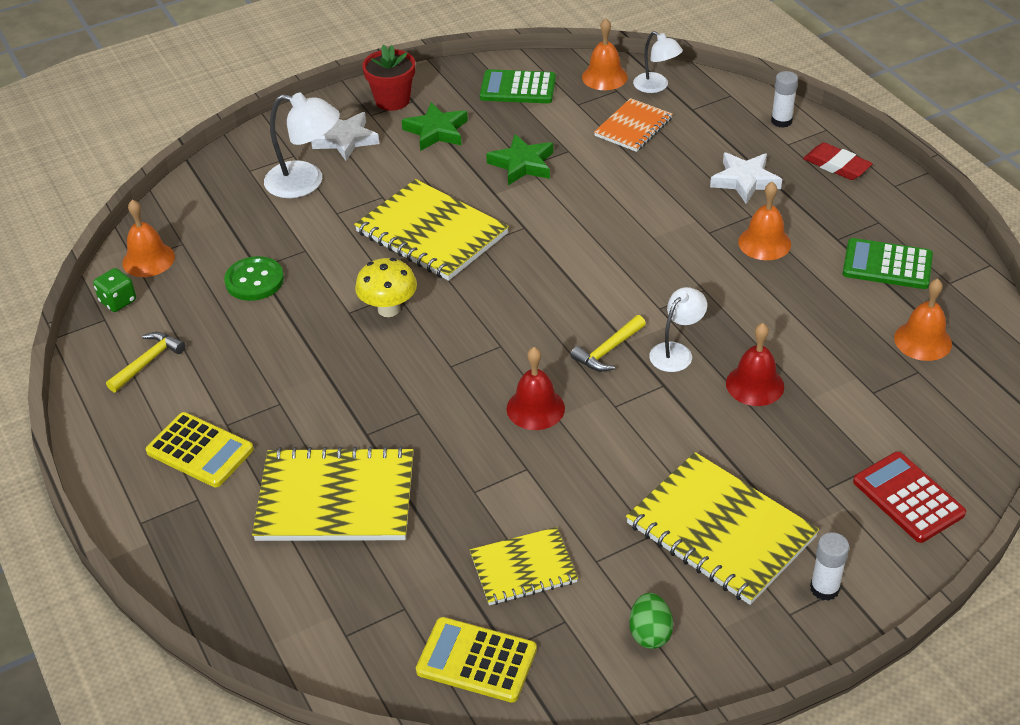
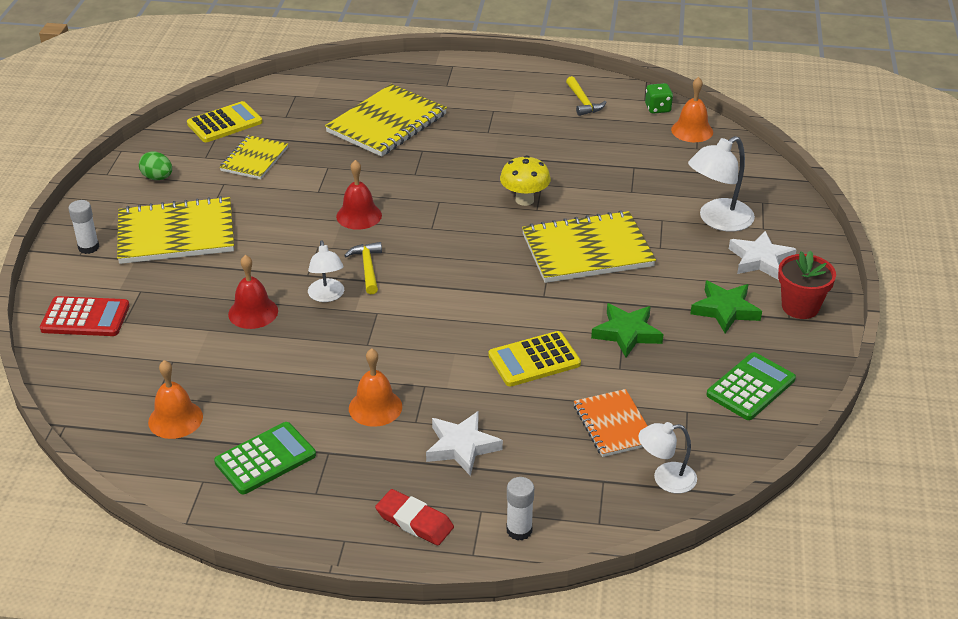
camera: 125 degrees right, 5 degrees down
(200, 451) = (482, 96): yellow calculator -> yellow calculator (534, 360)
(254, 280) = (620, 161): green button -> none
(604, 77) = (717, 453): orange bell -> none
(836, 165) = (414, 521): red eraser -> red eraser turned 45 degrees clockwise

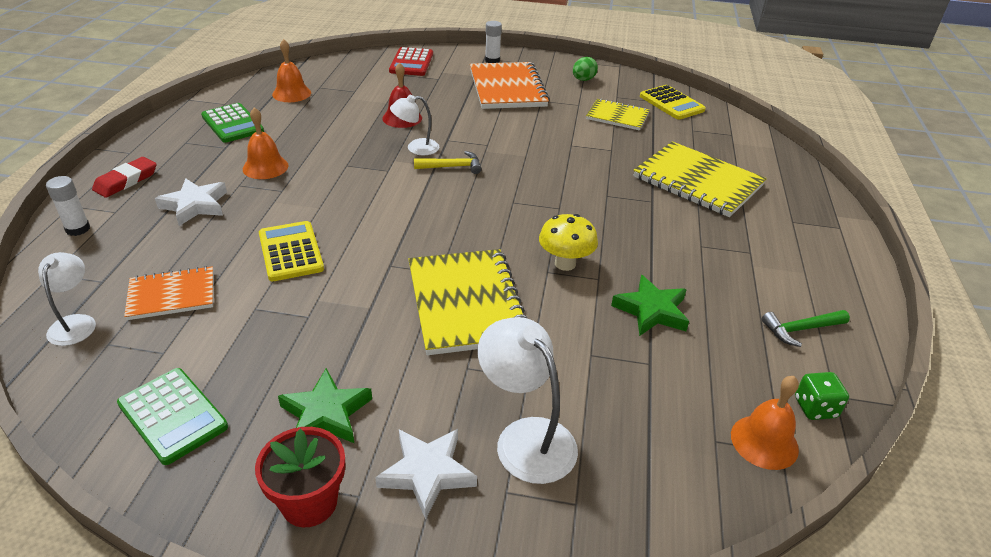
camera: 90 degrees right, 0 degrees up
(176, 234) = (507, 88): yellow notebook -> orange notebook
(359, 215) = (533, 164): red bell -> none
(583, 102) = (800, 329): yellow hammer -> green hammer
(627, 333) = (309, 320): green star -> green star (651, 311)

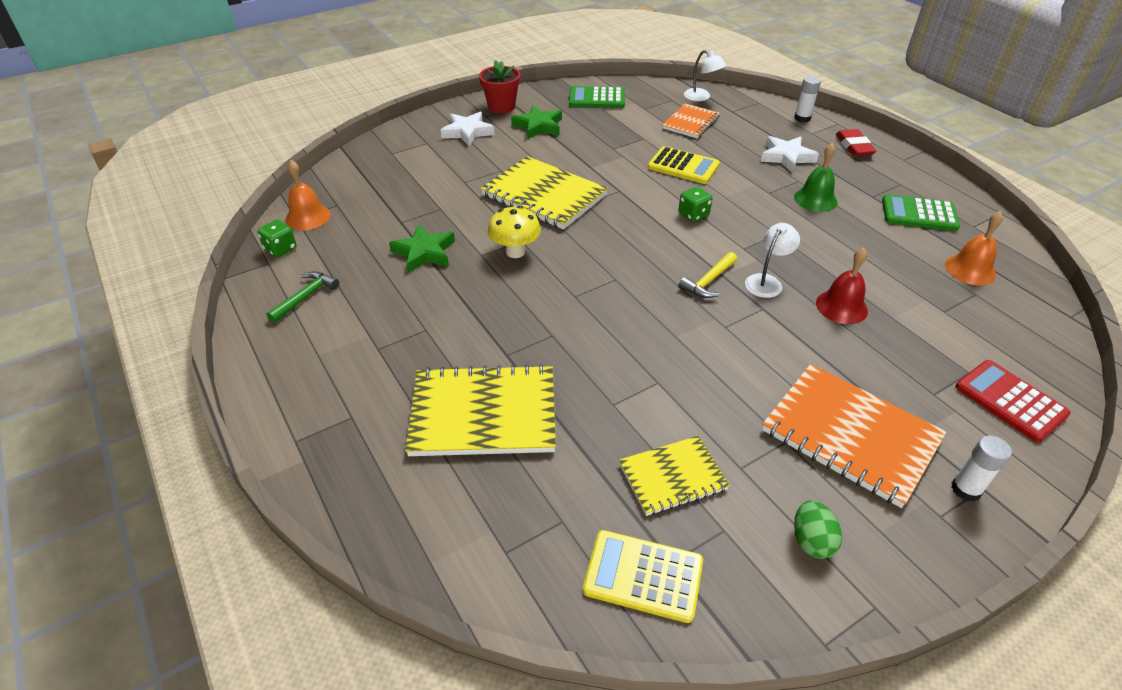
camera: 140 degrees right, 5 degrees up
(265, 167) = (815, 199): orange bell -> green bell
(373, 209) = (693, 215): none -> green dice
(525, 437) = (438, 161): white lamp -> none

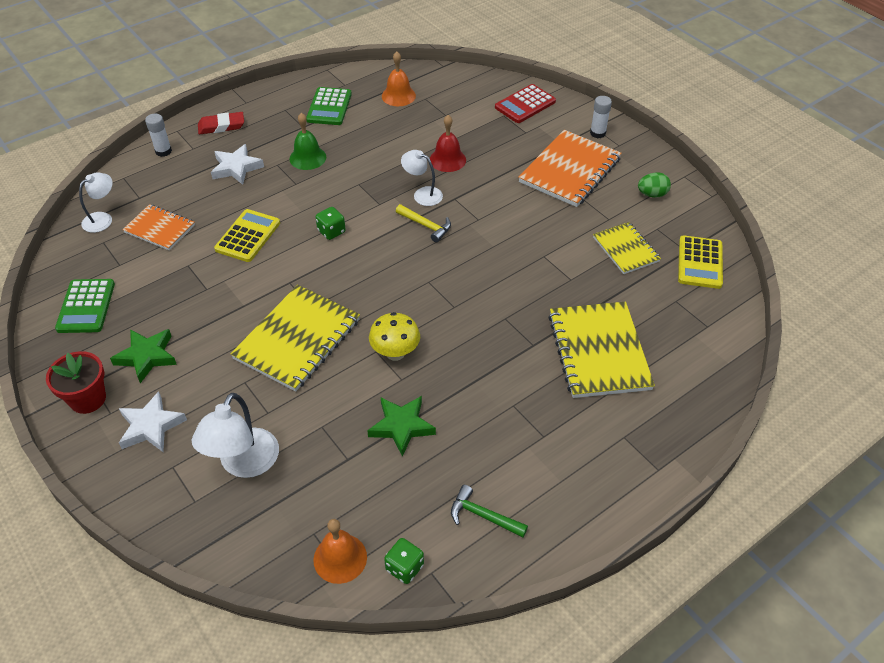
camera: 95 degrees left, 5 degrees up
(416, 172) = (244, 464): none -> white lamp

